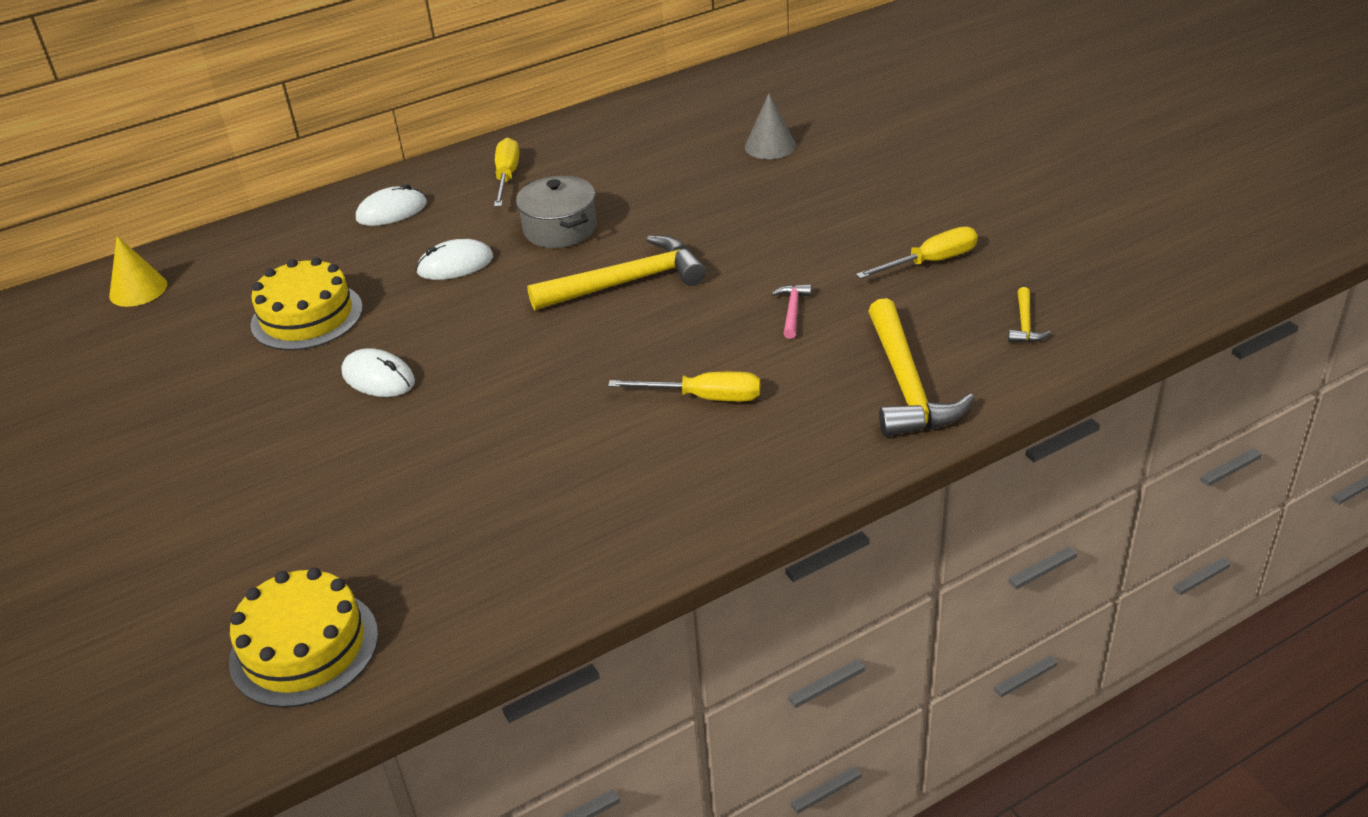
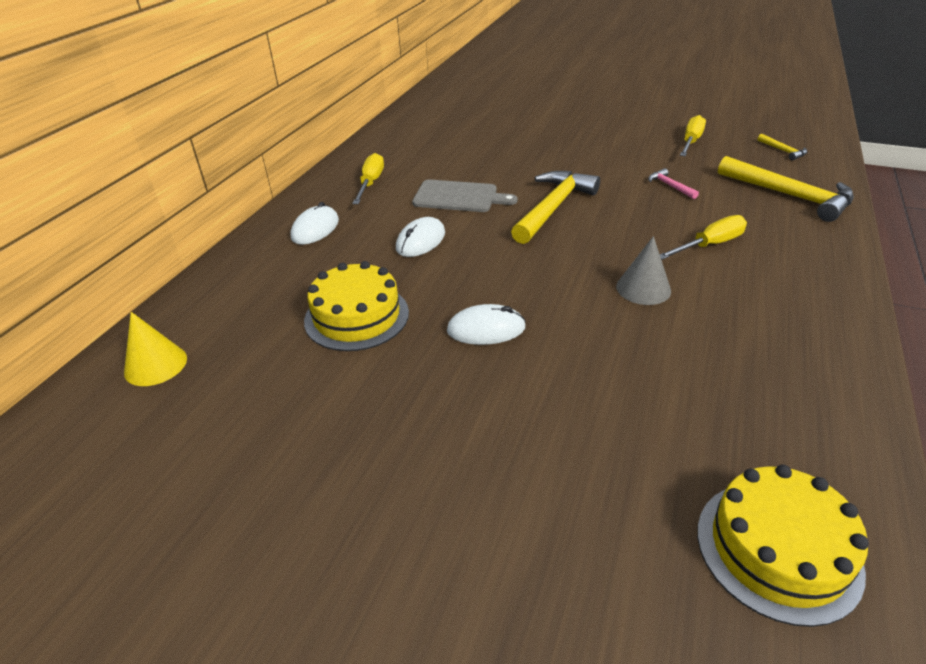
camera: 40 degrees left, 0 degrees up
(507, 177) = (371, 183): yellow screwdriver -> yellow screwdriver turned 45 degrees clockwise
(560, 229) = (459, 197): grey pot -> grey cutting board
(770, 146) = (511, 120): grey cone -> grey cone (643, 288)

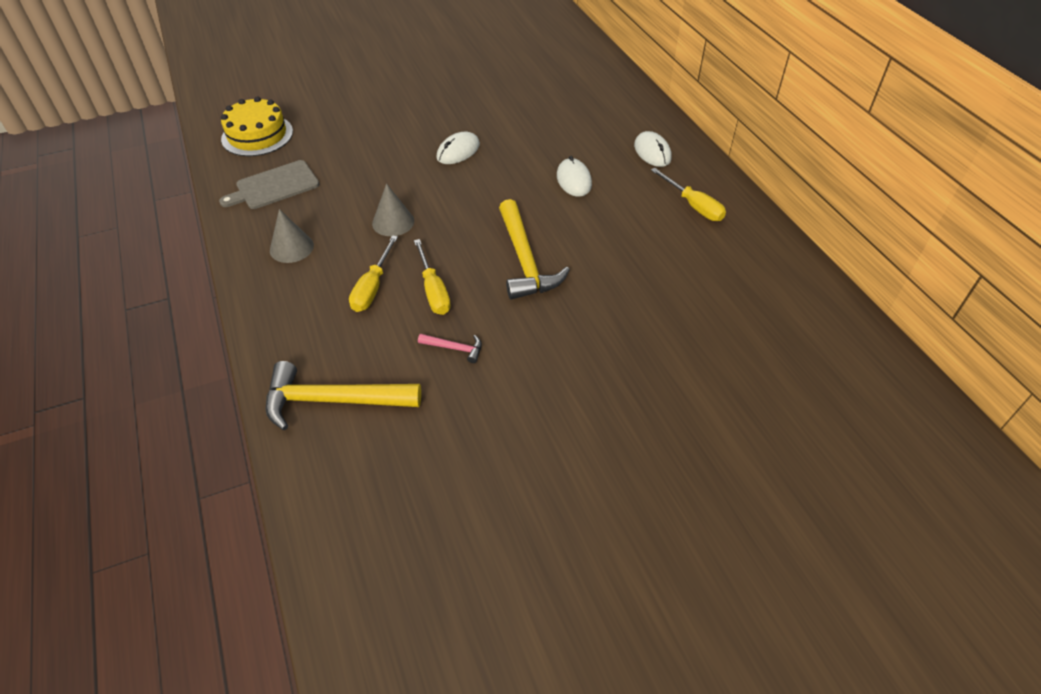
camera: 135 degrees right, 10 degrees up
(155, 365) = (582, 64): yellow cone -> none
(357, 316) = (533, 123): yellow cake -> none
(459, 197) = (608, 230): grey cutting board -> grey cutting board (274, 186)
(691, 142) = (493, 457): yellow screwdriver -> yellow screwdriver (433, 290)
(783, 151) = (375, 504): yellow hammer -> none
(783, 316) = (291, 247): none -> grey cone

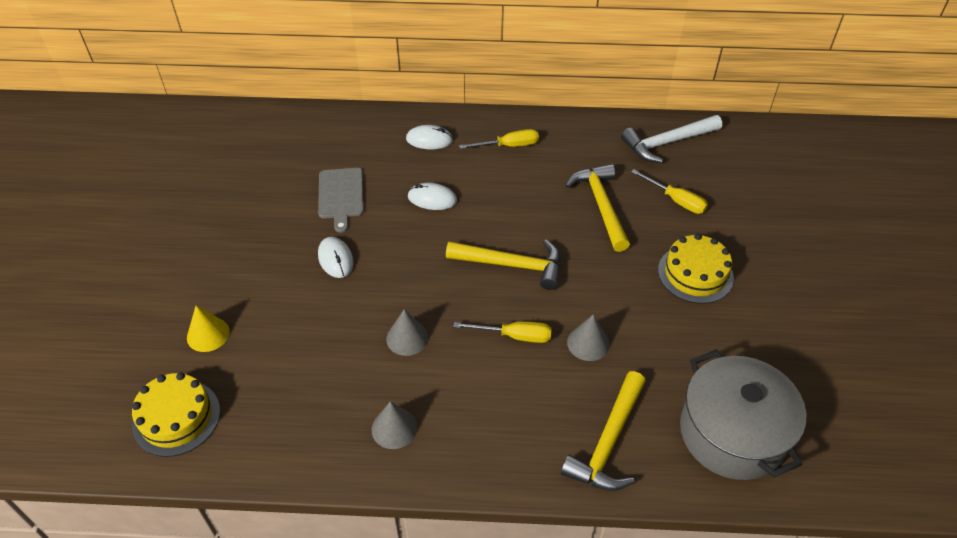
camera: 65 degrees left, 0 degrees up
(274, 186) = (284, 421): grey cutting board -> grey cutting board (341, 195)
(341, 119) = (208, 334): none -> yellow cone
(372, 287) = (487, 378): yellow screwdriver -> yellow screwdriver (676, 200)
(390, 512) = (732, 433): none -> grey pot
(454, 348) = (588, 343): pink hammer -> grey cone
(616, 417) = (695, 274): none -> yellow cake
(663, 303) = (601, 206): none -> yellow hammer
(824, 333) = (667, 143): none -> white hammer

